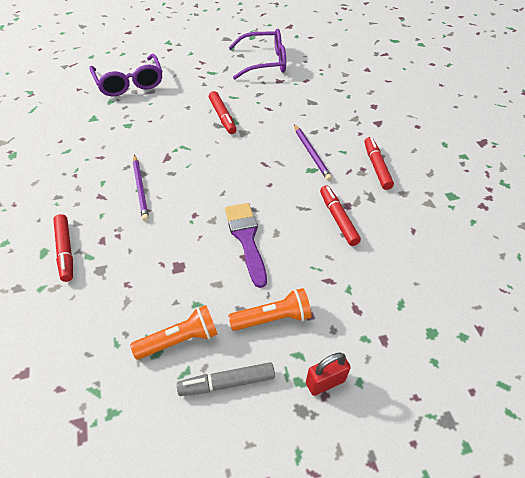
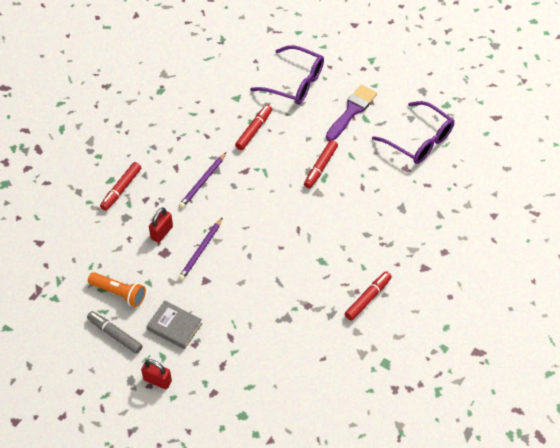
camera: 50 degrees right, 5 degrees up
(129, 83) = (295, 82): purple glasses -> purple glasses turned 90 degrees counterclockwise
(154, 253) = (161, 232): none -> red padlock
(246, 238) = (220, 270): purple brush -> purple brush (352, 111)
(272, 318) = (174, 327): orange flashlight -> grey book
(311, 153) = (339, 249): purple pencil -> purple pencil (201, 250)
(338, 219) = (289, 308): red marker -> red marker (254, 130)

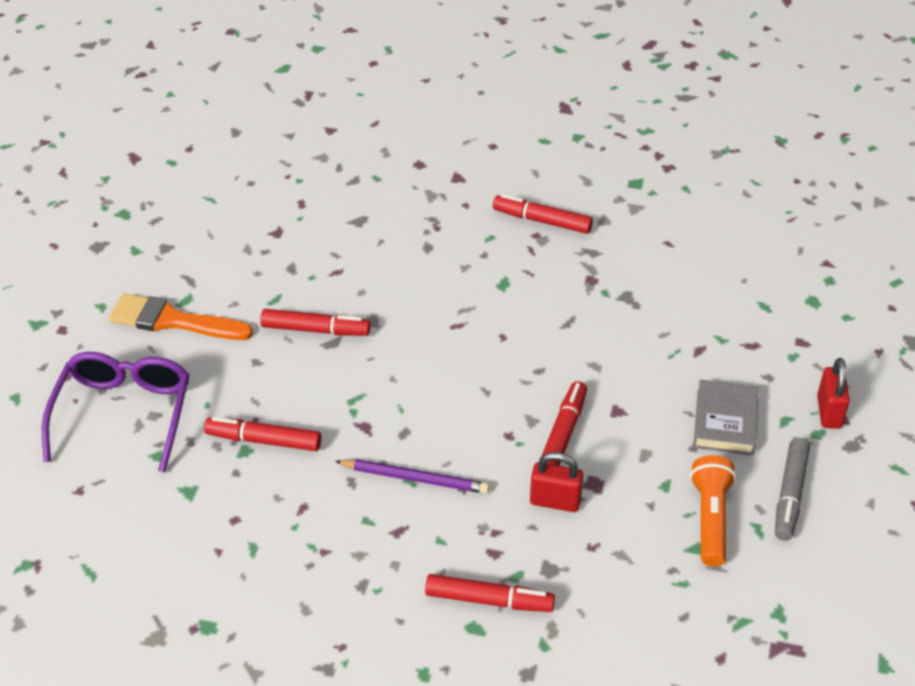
camera: 110 degrees left, 10 degrees down
(201, 250) = (563, 434): purple pencil -> red marker
(352, 111) = (172, 320): purple brush -> orange brush
(419, 140) = (212, 228): purple glasses -> none

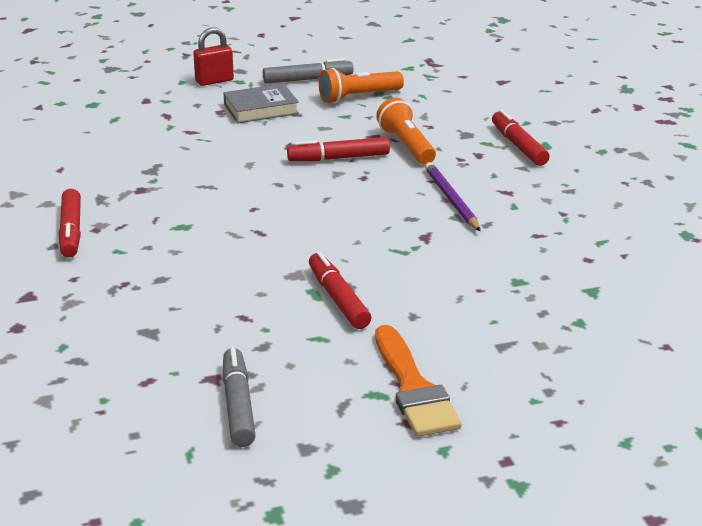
camera: 120 degrees left, 15 degrees down
(123, 414) = (561, 362): purple glasses -> none
(236, 233) = (238, 405): none -> grey marker
(264, 440) = (497, 276): red marker -> none
(555, 501) = (406, 146): red padlock -> orange flashlight

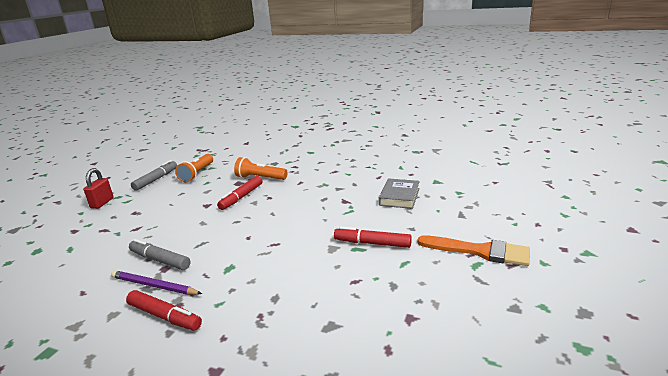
camera: 50 degrees left, 5 degrees down
(238, 405) = (450, 318): grey marker -> grey marker (160, 260)
(261, 109) = (157, 200): grey book -> grey book (399, 197)
(451, 200) = (322, 184): purple pencil -> purple pencil (154, 286)
(518, 146) = (302, 157): red marker -> none

